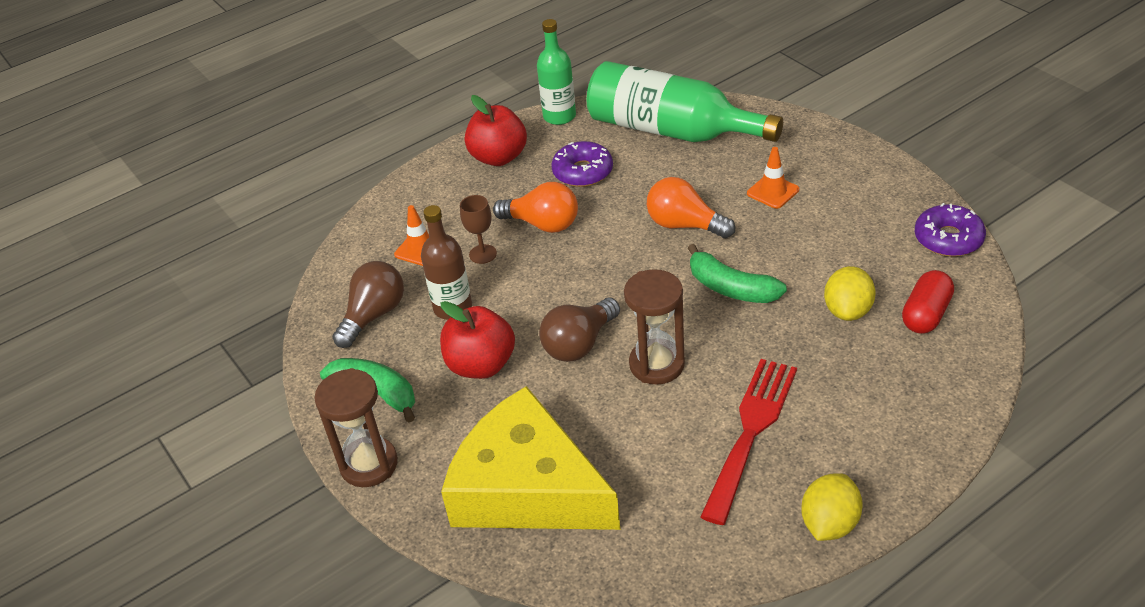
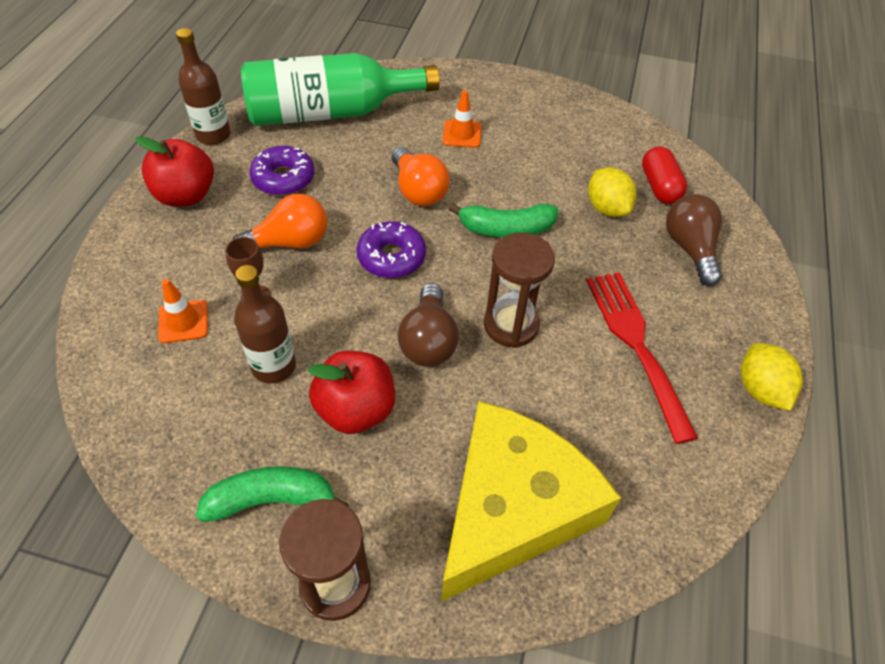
camera: 45 degrees left, 10 degrees up
(374, 315) = (193, 417): brown light bulb -> brown light bulb (690, 249)
(527, 488) = (512, 508): yellow cheese -> yellow cheese turned 135 degrees clockwise
(559, 116) = (213, 135): green bottle -> brown bottle
(684, 225) = (418, 191): orange light bulb -> orange light bulb turned 105 degrees counterclockwise
(948, 239) = (618, 123): purple donut -> purple donut (391, 257)

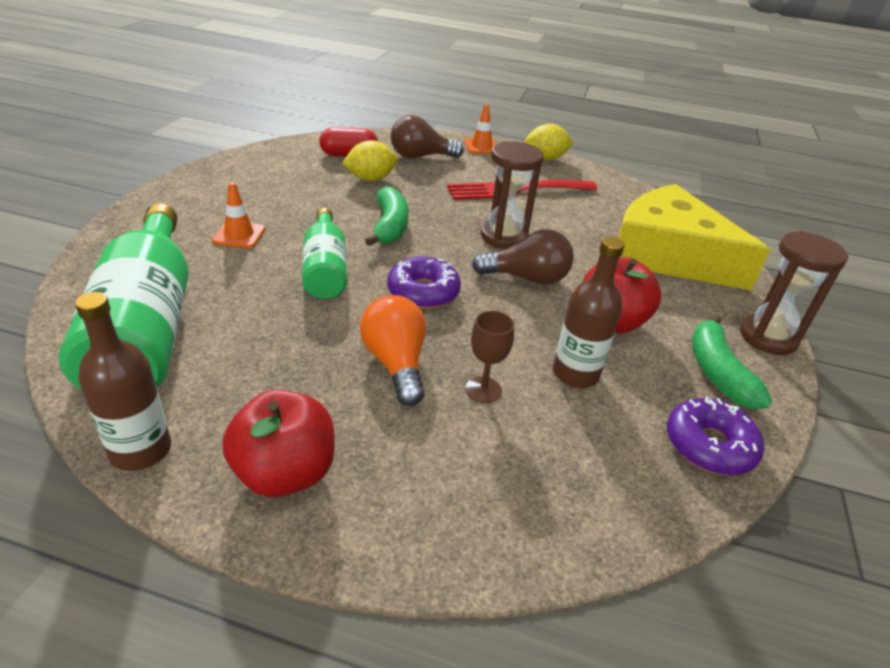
camera: 90 degrees left, 15 degrees down
(183, 321) = (527, 453): orange traffic cone -> orange traffic cone (481, 147)
(283, 178) = (274, 370): purple donut -> purple donut (709, 445)
(418, 191) = (325, 269): orange light bulb -> green bottle

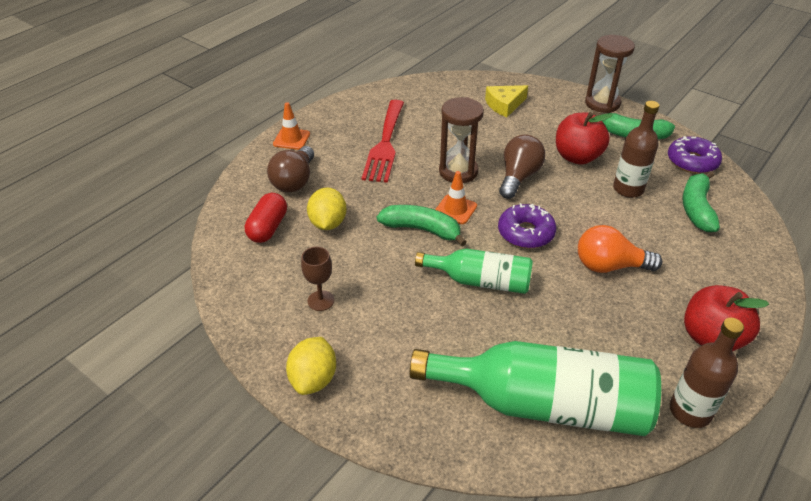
camera: 65 degrees left, 5 degrees up
(239, 235) = (407, 330): orange traffic cone -> orange traffic cone (455, 209)
(483, 390) = (640, 232): brown goblet -> brown goblet (321, 301)
(545, 159) = (333, 111): yellow lemon -> yellow lemon (313, 379)
(583, 453) = (696, 208): none -> green banana
(668, 255) = (504, 105): yellow cheese -> yellow cheese, size x0.44

